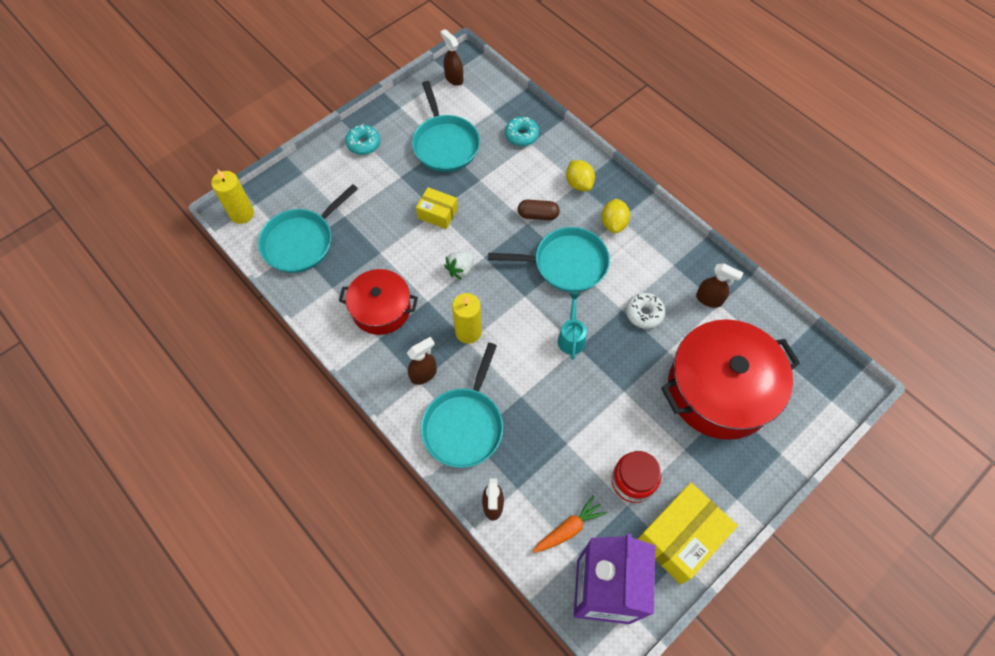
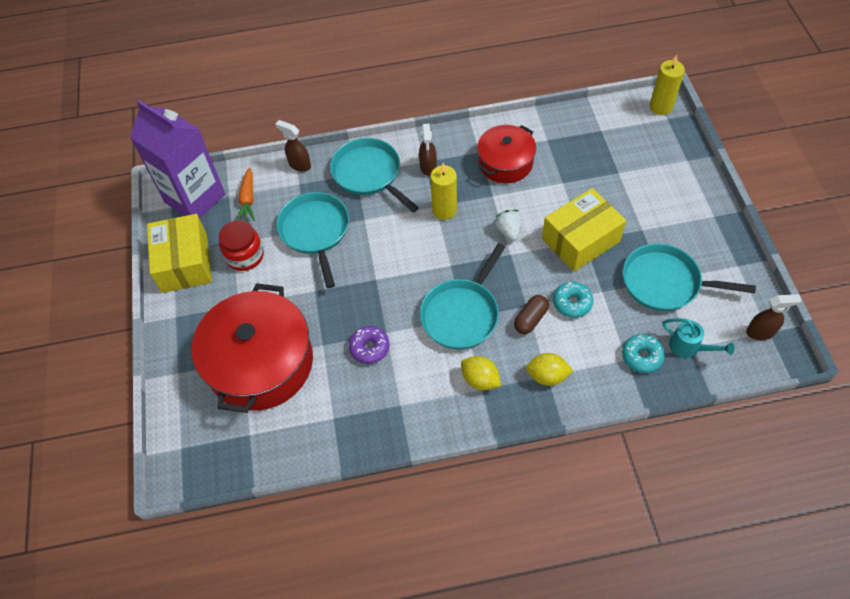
camera: 125 degrees right, 5 degrees down
(301, 242) = (607, 135): turquoise pan -> turquoise pan (315, 231)
(363, 144) = (700, 217): turquoise donut -> turquoise donut (572, 303)
(437, 213) = (580, 240): yellow box -> yellow box, size x1.79
(571, 337) = (388, 279): turquoise watering can -> turquoise watering can (688, 347)
(644, 313) = (369, 348): white donut -> purple donut
(709, 299) = (344, 412): brown spray bottle -> none

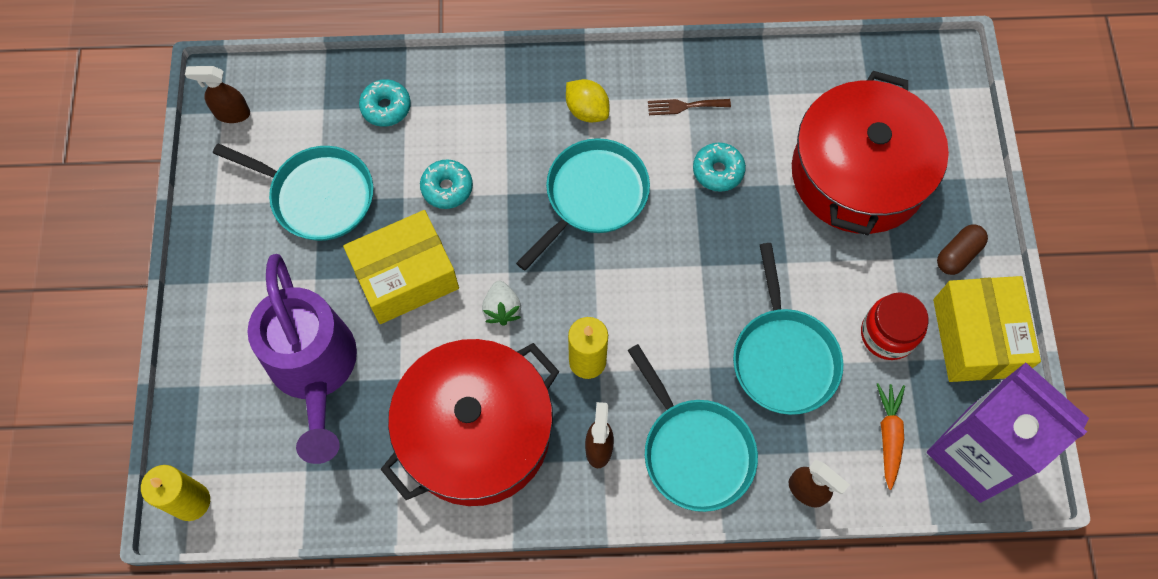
camera: 175 degrees left, 10 degrees up
(369, 348) = (718, 171): purple donut -> turquoise donut
(401, 396) = (684, 106): none -> brown fork
(505, 163) = (476, 433): red pot -> red pot, size x1.70
(530, 319) = (506, 175): brown capsule -> brown capsule (958, 255)
(547, 376) = (506, 102): yellow lemon -> none
(618, 179) = (315, 369): none -> purple watering can
(688, 347) = (326, 109): turquoise watering can -> none

